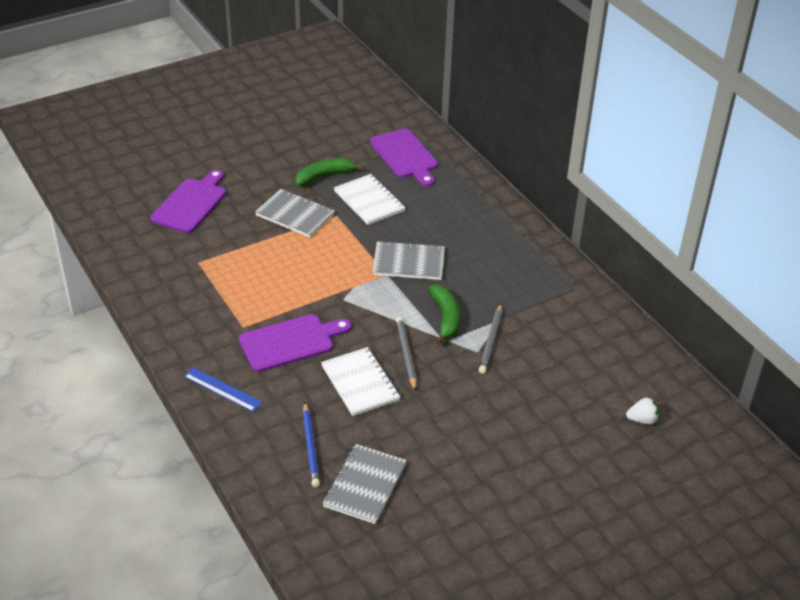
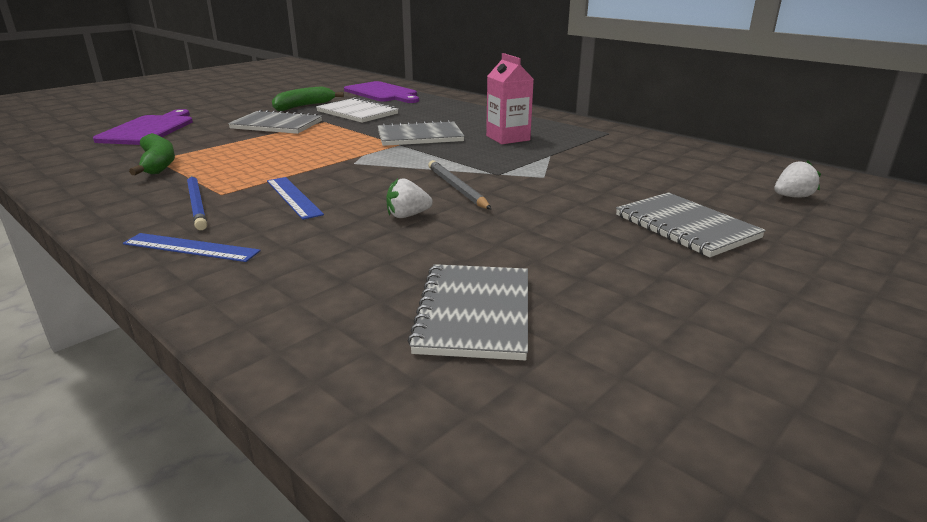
camera: 15 degrees left, 15 degrees down
(290, 342) = (293, 197): purple cutting board -> blue ruler
(310, 446) = (357, 284): blue pencil -> blue pencil (197, 204)
(360, 383) = (407, 216): white notebook -> white strawberry
(446, 318) = (487, 161): green banana -> green banana (158, 164)
(481, 281) = (508, 138): none -> pink carton
(491, 340) = (553, 168): grey pencil -> none
(536, 437) = (685, 227): none -> grey notebook

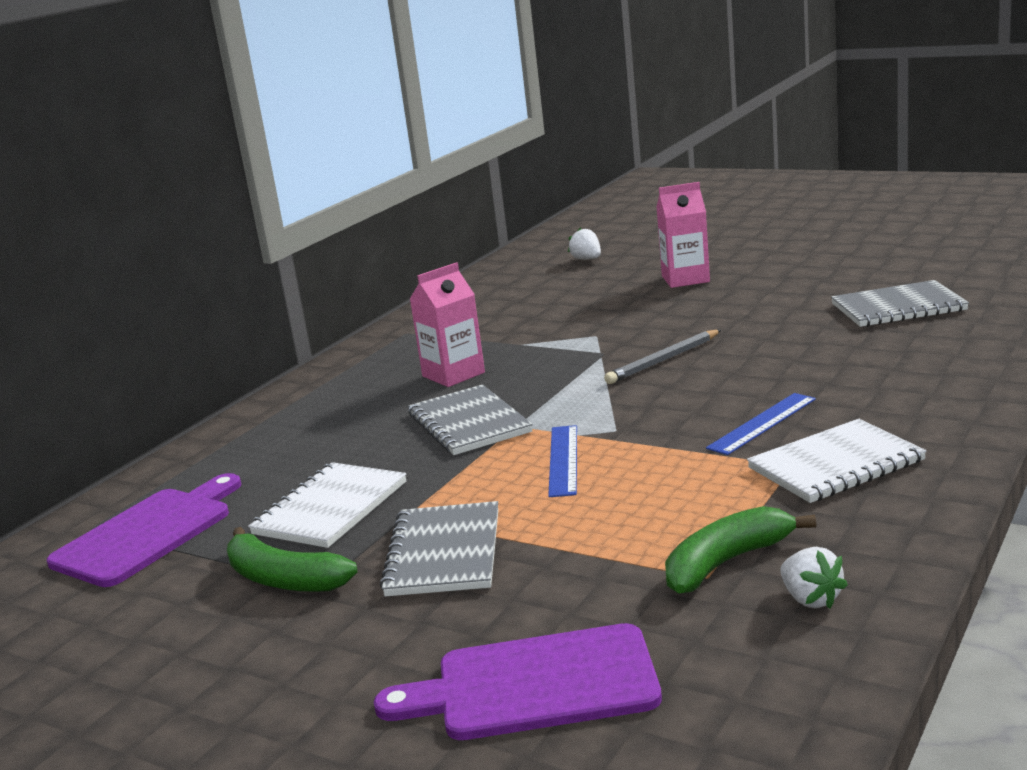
camera: 100 degrees left, 5 degrees down
(190, 247) = (932, 422): blue ruler -> blue ruler (563, 460)
(197, 204) = (836, 465): blue pencil -> white notebook
(407, 216) = (757, 362): white strawberry -> white strawberry (810, 599)
(685, 227) = (685, 279): grey notebook -> pink carton

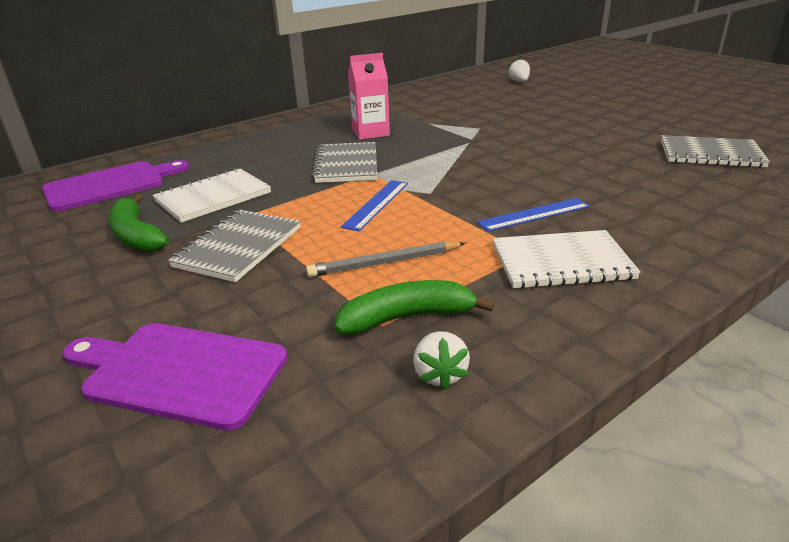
camera: 20 degrees right, 10 degrees up
(664, 360) = (507, 153): grey pencil -> grey pencil (385, 263)
(685, 279) = (570, 105): pink carton -> none

